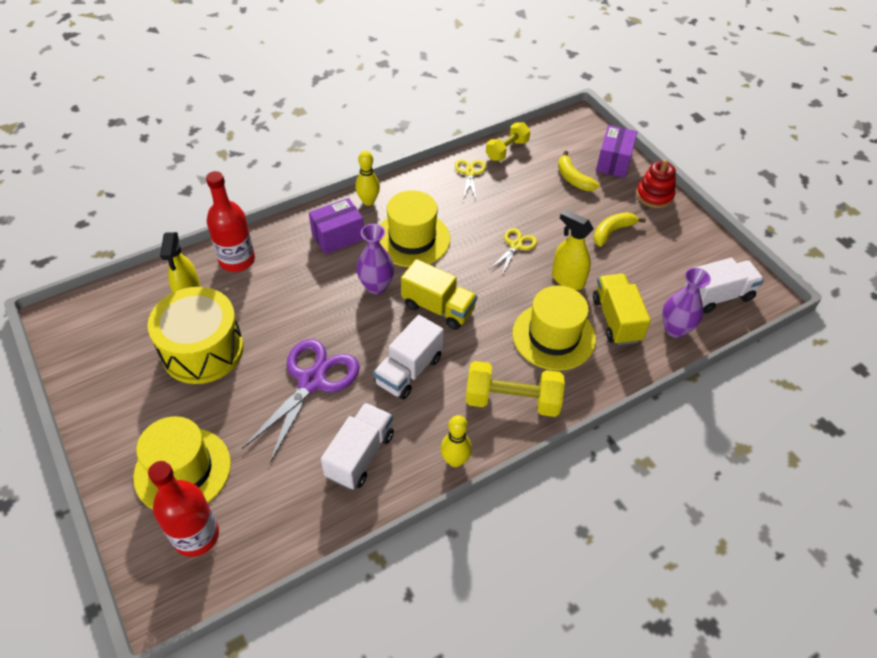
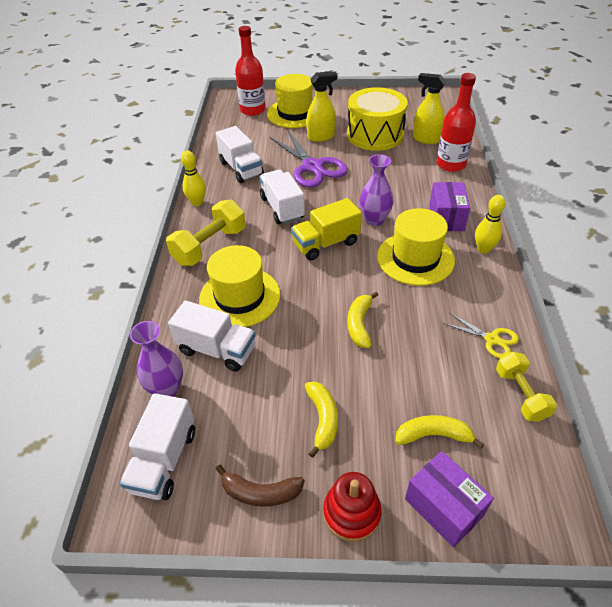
camera: 125 degrees right, 5 degrees down
(516, 245) = (359, 324): yellow scissors -> yellow banana
(567, 279) = (289, 340): yellow spray bottle -> yellow spray bottle (321, 137)
(616, 319) = (217, 349): yellow truck -> white truck
(685, 238) = (260, 493): none -> brown banana

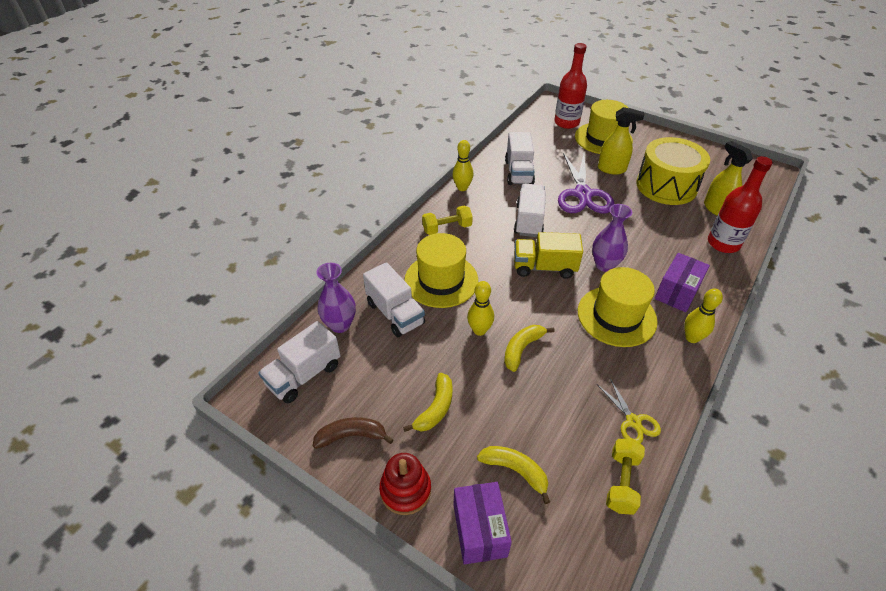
camera: 30 degrees right, 0 degrees up
(209, 246) = (447, 228): yellow dumbbell -> yellow dumbbell, size x0.66
(260, 493) = (351, 436): brown banana -> brown banana turned 135 degrees clockwise
(310, 326) = (479, 330): none -> yellow bowling pin

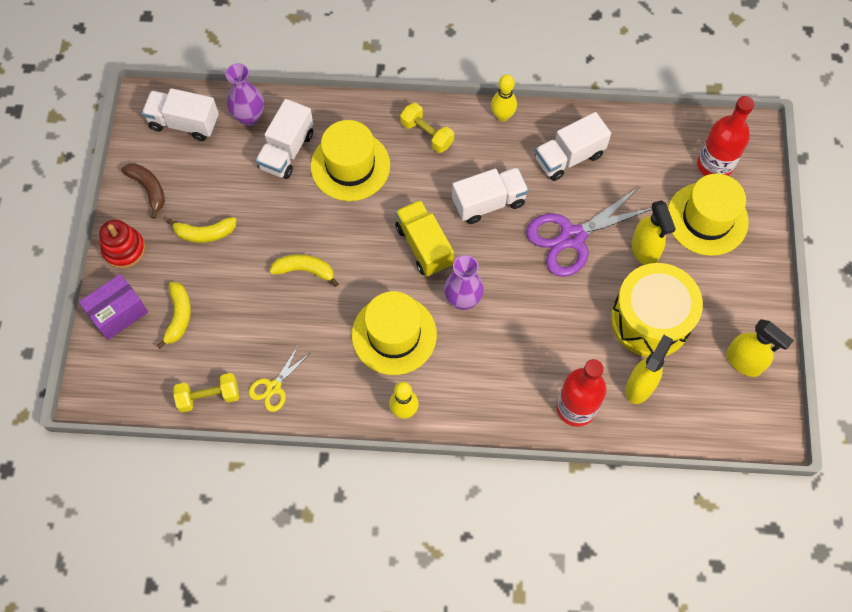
camera: 60 degrees right, 20 degrees up
(479, 330) = (306, 227): yellow bowling pin -> none
(677, 292) = (462, 380): purple box -> none
(714, 162) = (744, 362): none -> yellow spray bottle

